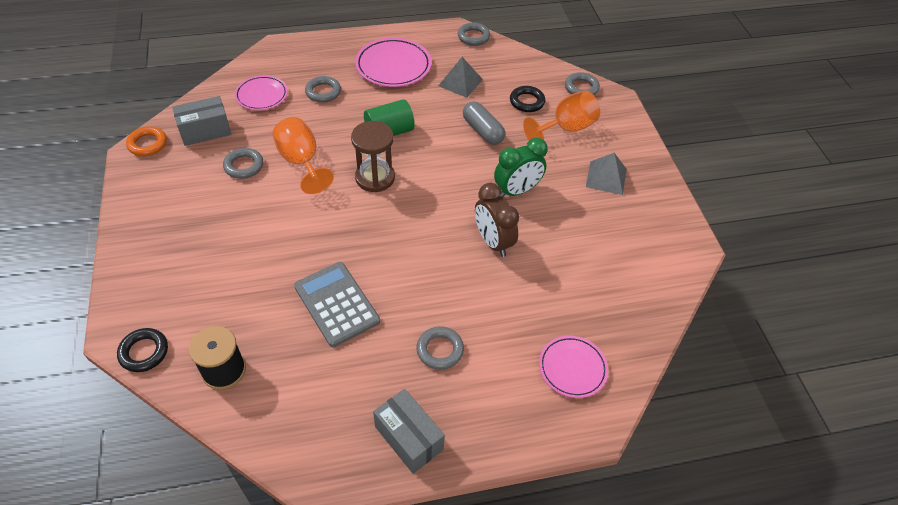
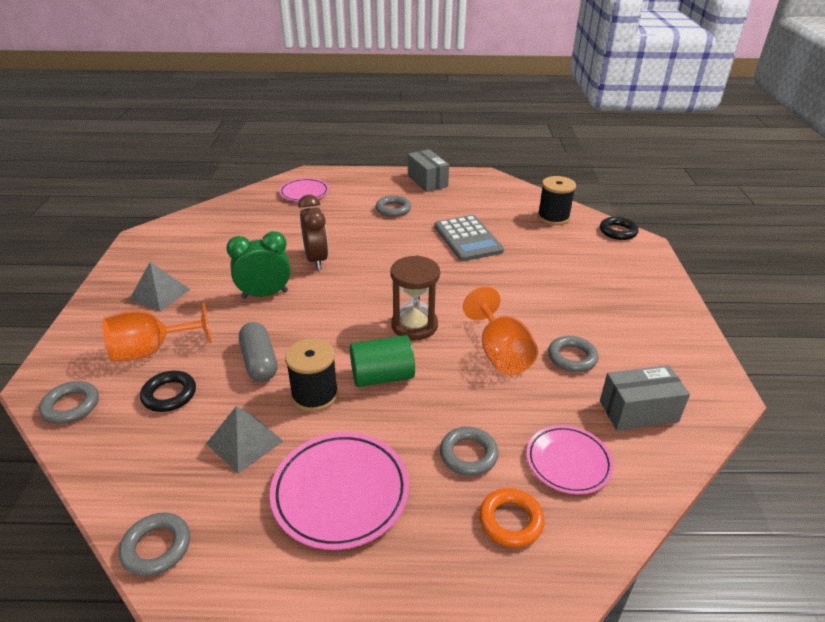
camera: 165 degrees left, 15 degrees down
(147, 144) = (712, 402): orange ring -> orange ring (510, 521)
(431, 114) = (315, 395): none -> black spool

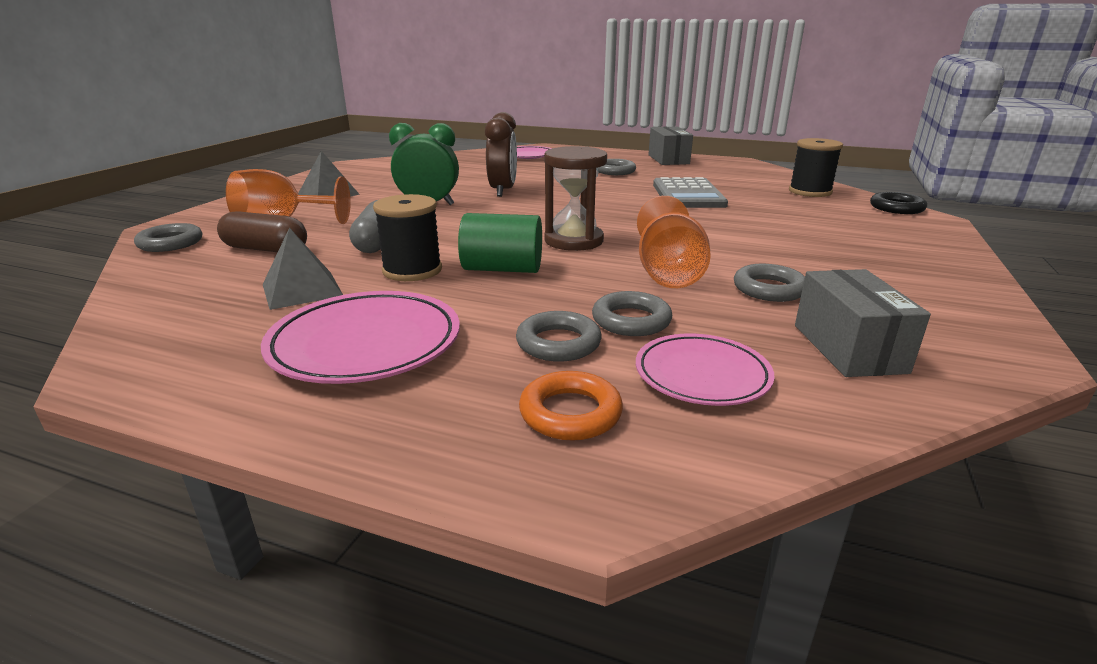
camera: 20 degrees right, 10 degrees down
(156, 547) = (124, 345): grey ring -> grey ring (631, 320)
(169, 395) = (265, 249): black ring -> brown capsule
(638, 411) = (848, 348): grey box -> grey box turned 75 degrees clockwise

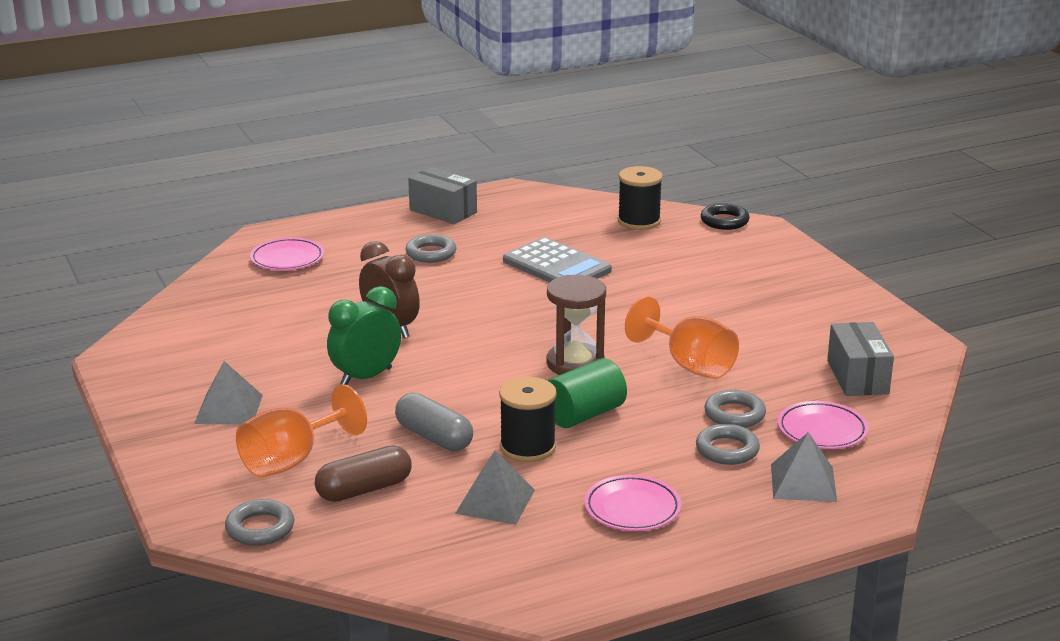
camera: 45 degrees left, 0 degrees up
(366, 344) = (632, 508): pink plate -> pink plate, size x0.65
(570, 413) = (803, 482): orange ring -> grey pyramid
(769, 289) = (764, 350): grey ring -> none
(848, 348) = (857, 377): grey box -> grey box turned 45 degrees clockwise

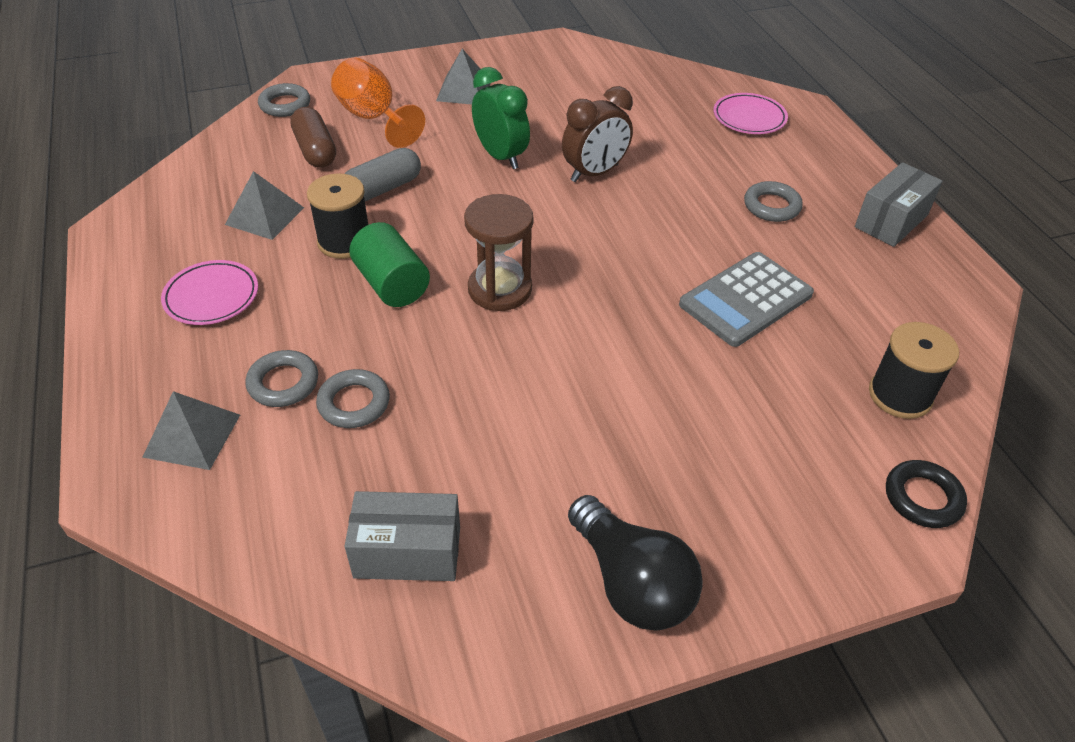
camera: 95 degrees right, 20 degrees up
(690, 365) = (477, 383): orange goblet -> none
(822, 430) = (290, 479): pink plate -> none
(836, 303) = (631, 583): none -> black light bulb

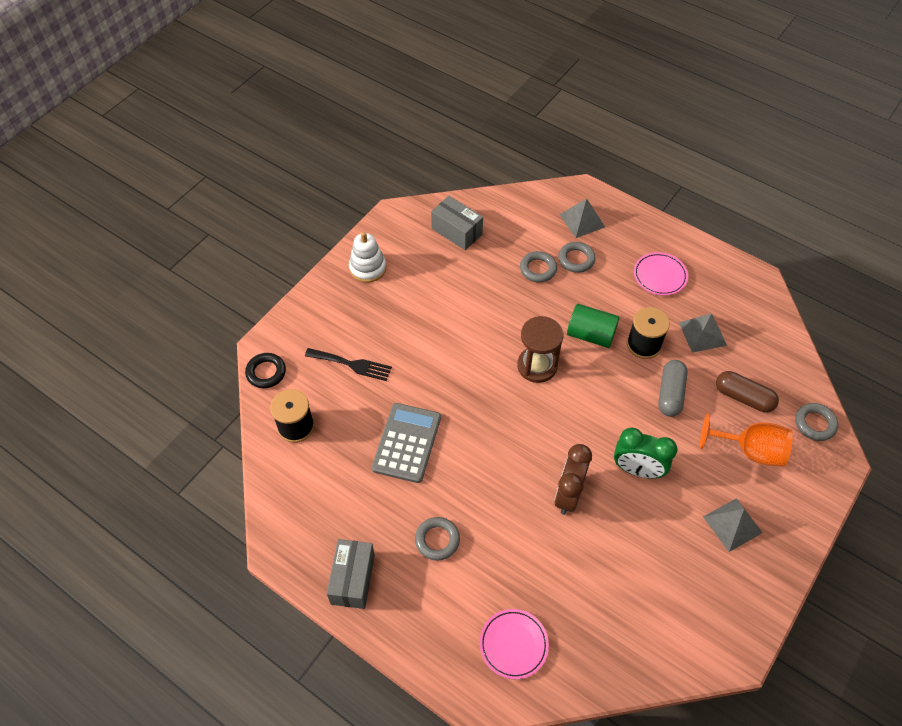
camera: 145 degrees right, 10 degrees up
(407, 552) = (457, 231): grey box -> grey box turned 75 degrees clockwise
(631, 583) = (368, 268): black light bulb -> white stacking toy
(765, 431) = (352, 364): none -> black fork

